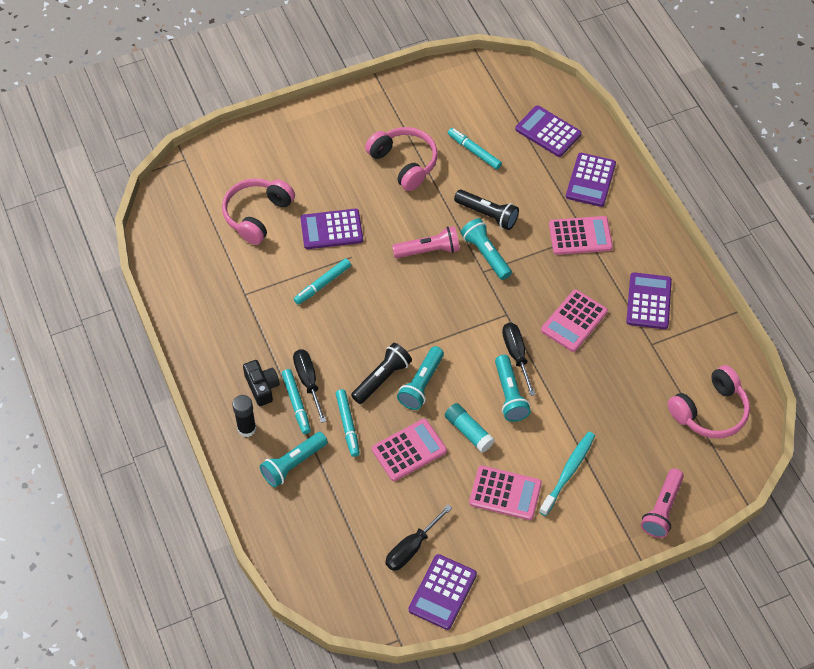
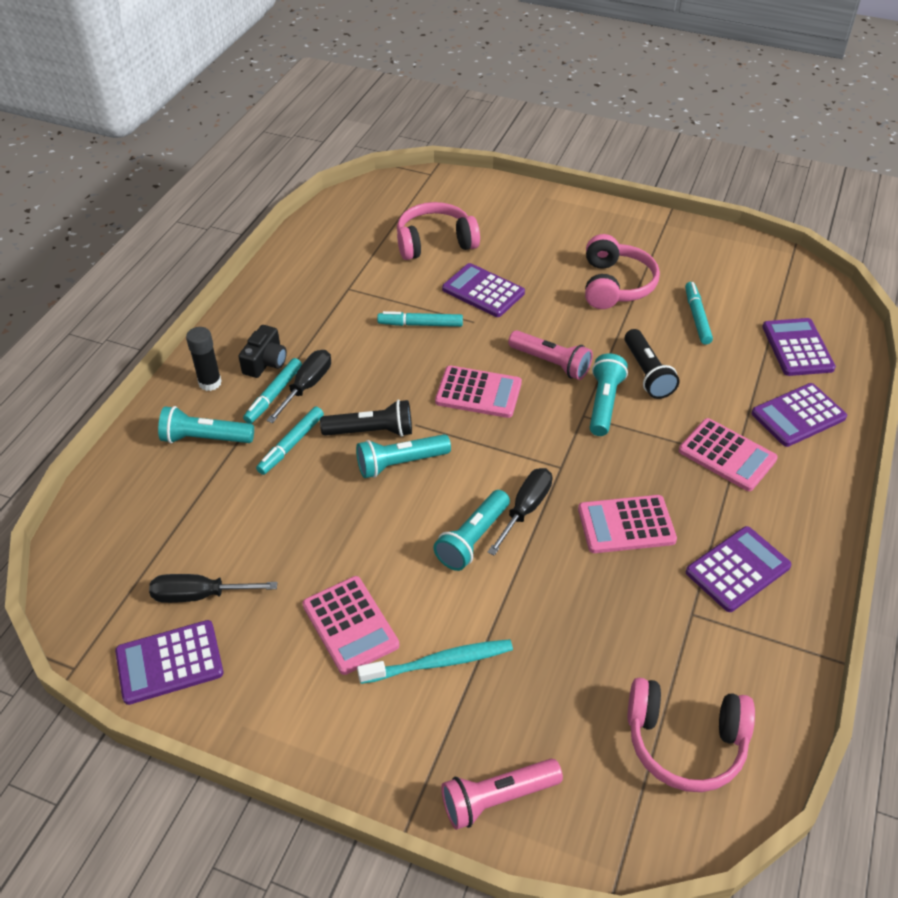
camera: 45 degrees right, 10 degrees down
(409, 450) = (314, 509): pink calculator -> pink calculator (478, 393)
(468, 431) = (390, 538): turquoise glue stick -> none

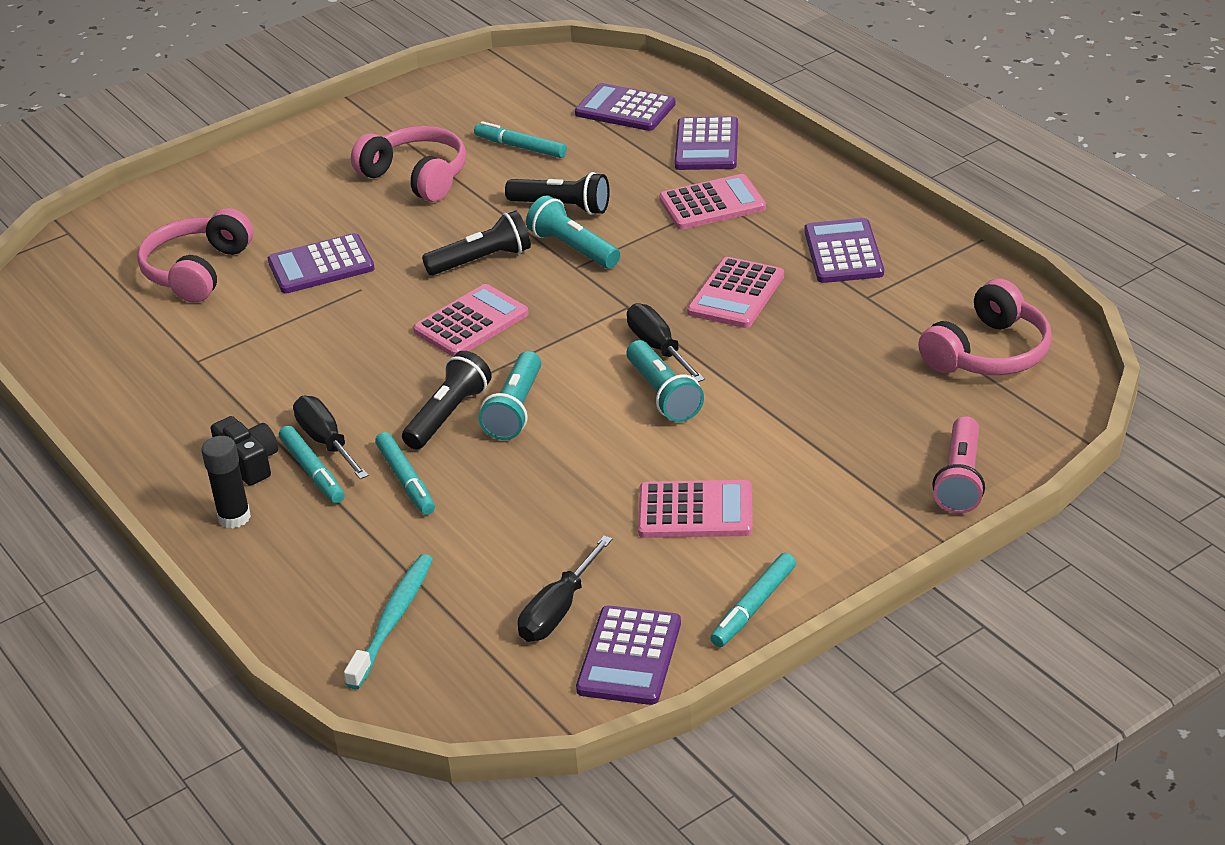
camera: 55 degrees left, 10 degrees down
(205, 438) = (325, 545): turquoise flashlight -> none
(420, 324) = (322, 327): turquoise marker -> turquoise marker (754, 607)
(439, 662) = (790, 466): turquoise toothbrush -> turquoise toothbrush (392, 621)
(550, 363) = (481, 260): pink flashlight -> black flashlight

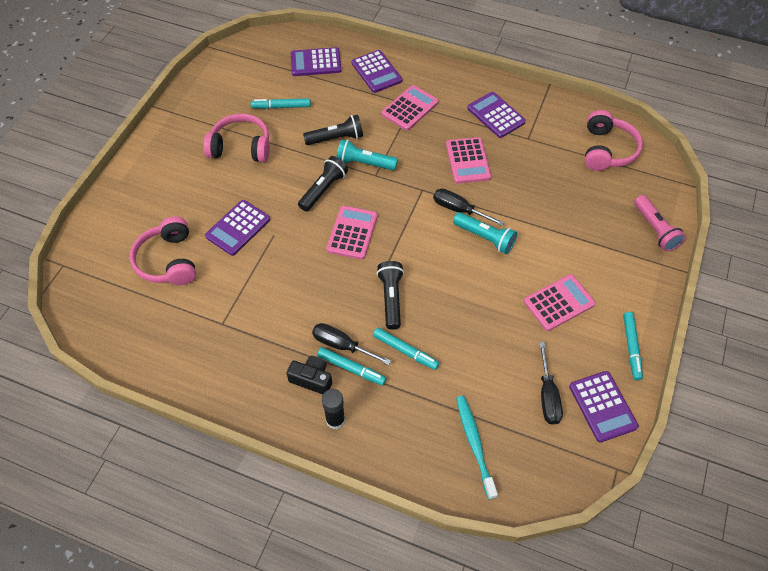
camera: 35 degrees left, 20 degrees up
(515, 409) = (422, 279): turquoise flashlight -> none

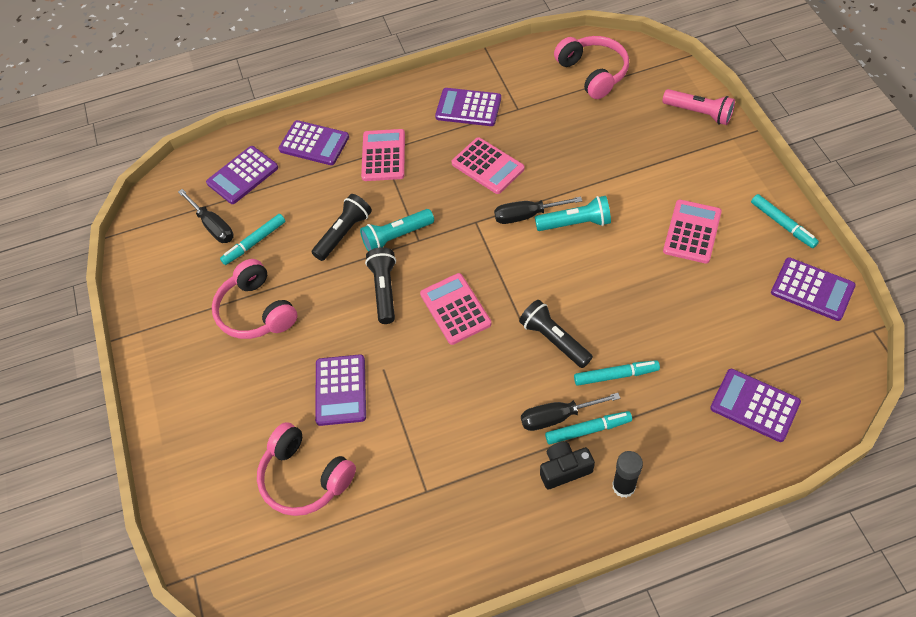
camera: 35 degrees left, 0 degrees up
(241, 147) = (256, 311): pink headphones -> pink headphones turned 90 degrees counterclockwise
(474, 444) = (754, 405): turquoise toothbrush -> purple calculator
(547, 395) = (764, 316): black screwdriver -> black screwdriver (213, 226)

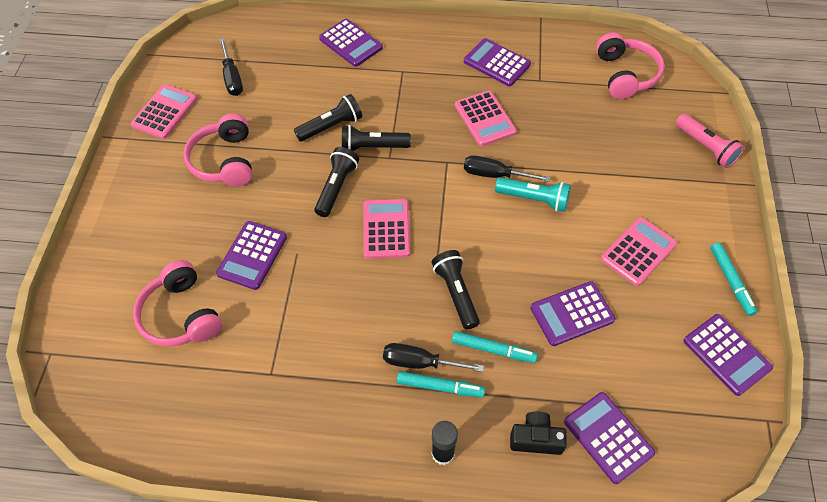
camera: 20 degrees right, 0 degrees up
(242, 175) = (279, 47): purple calculator -> purple calculator (572, 314)
(255, 242) = (256, 104): turquoise marker -> none
(383, 156) = (401, 75): pink calculator -> pink calculator (165, 112)
(396, 237) = (372, 147): turquoise flashlight -> black flashlight
(564, 469) = (399, 412): black camera -> black camera (536, 439)

